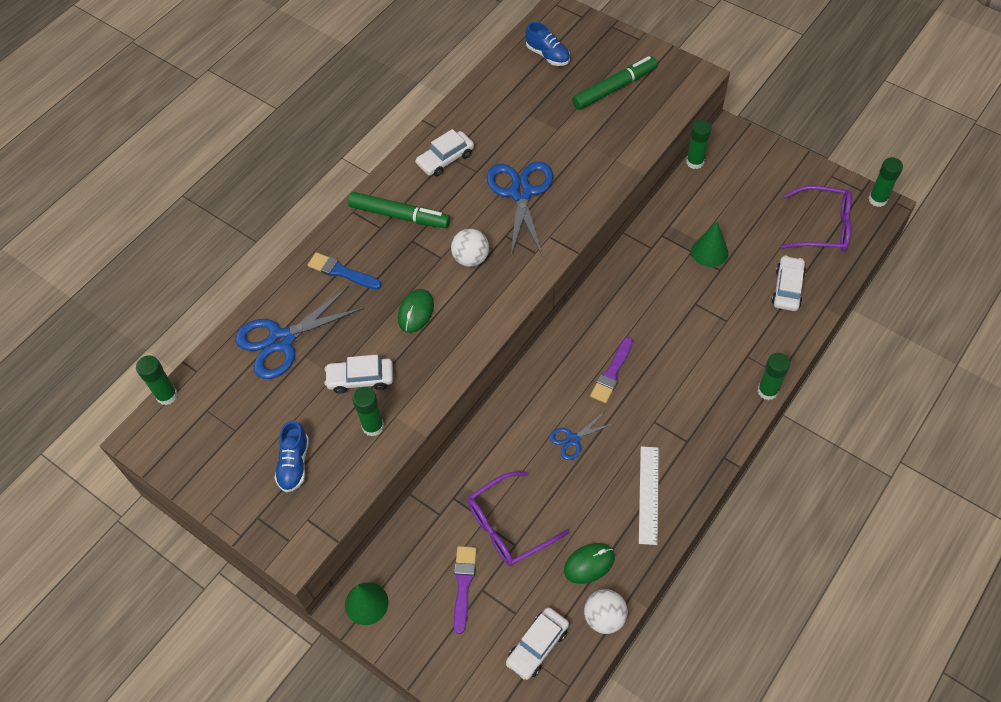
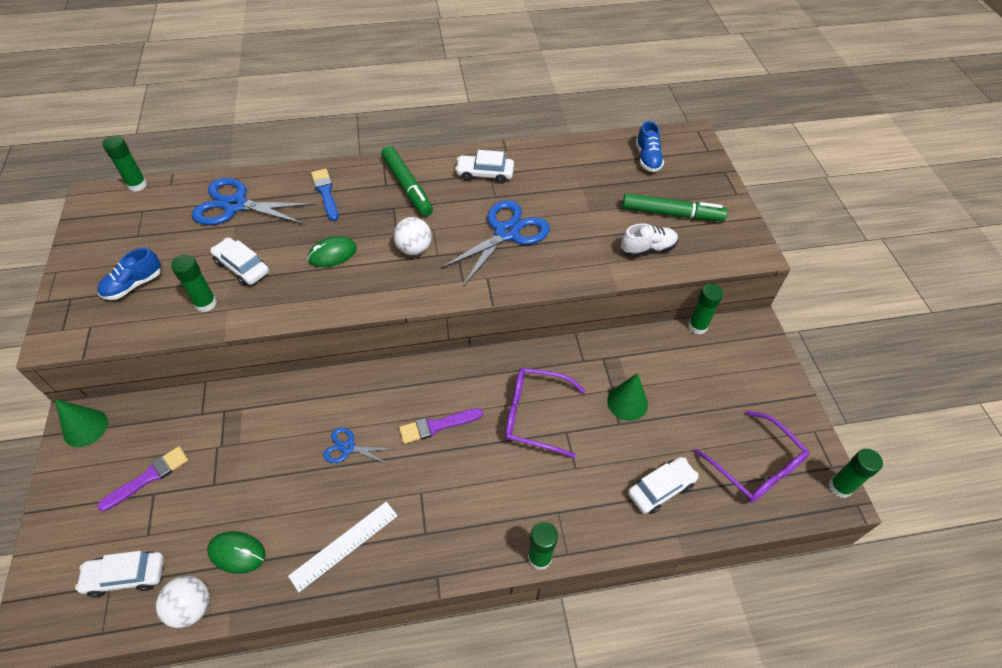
camera: 40 degrees right, 5 degrees down
(508, 526) = (227, 466): purple glasses -> purple glasses (534, 415)
(628, 128) = (647, 248): none -> white shoe

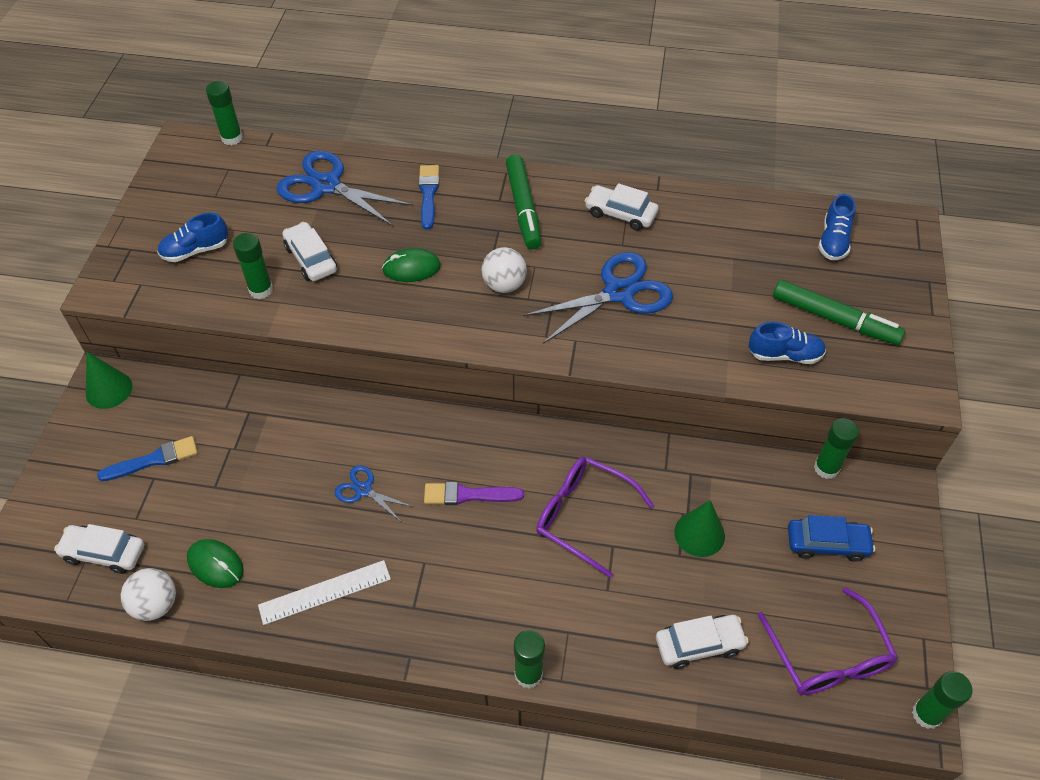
camera: 20 degrees right, 0 degrees up
(148, 477) = (154, 460): purple brush -> blue brush
(647, 248) = (784, 355): white shoe -> blue shoe
(720, 382) = (827, 544): none -> blue car

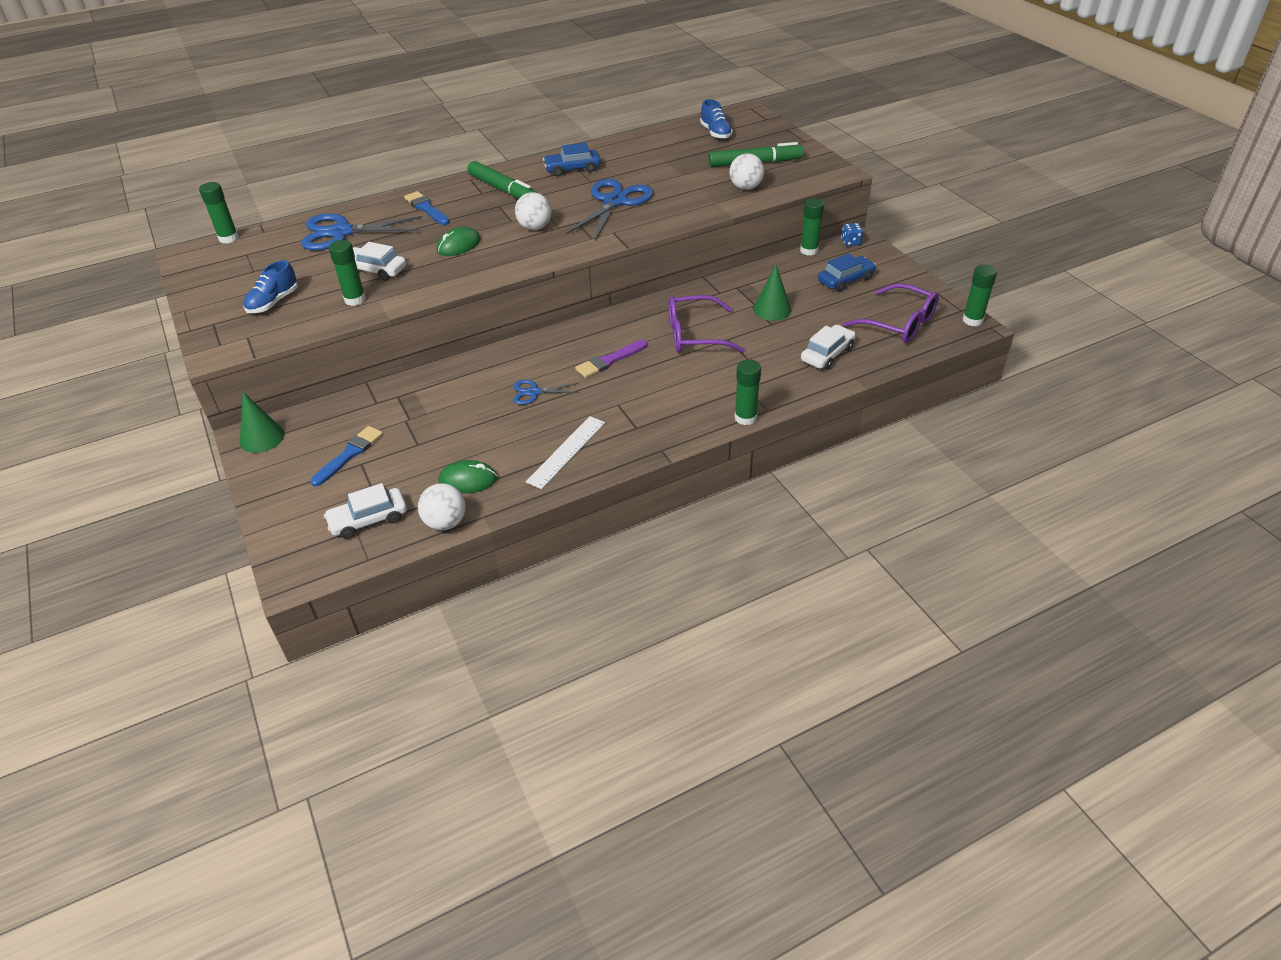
camera: 35 degrees left, 10 degrees down
(620, 214) = (572, 169): white car -> blue car
(784, 355) = (746, 187): blue shoe -> white ball
(890, 486) = (850, 242): none -> blue dice

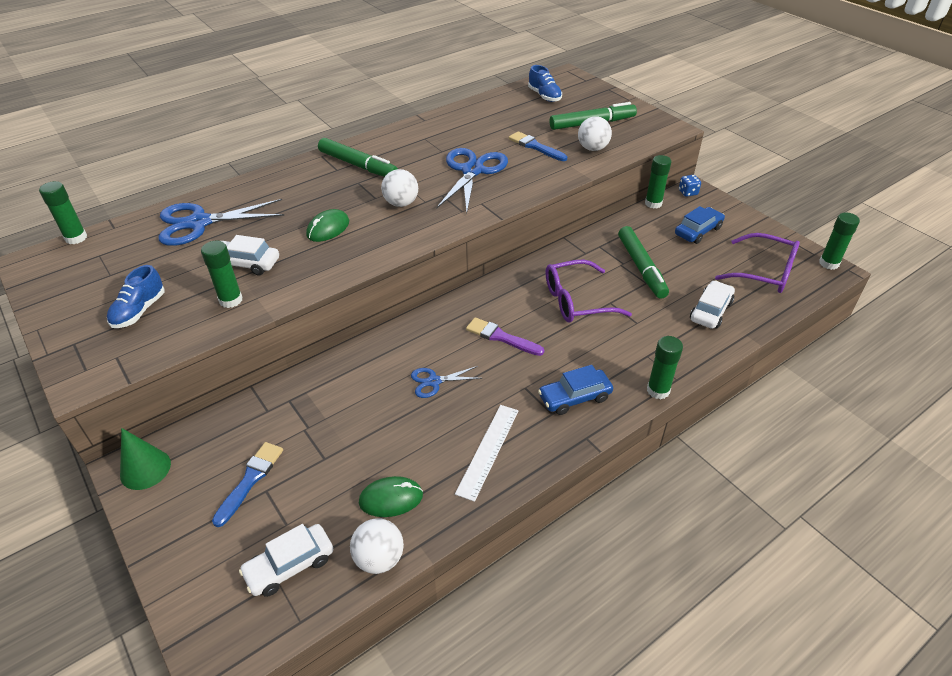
camera: 10 degrees left, 0 degrees up
(426, 208) = (284, 190): blue brush -> blue brush (535, 147)
(572, 169) = (420, 139): blue car -> blue car (574, 397)
(609, 360) = (501, 337): purple brush -> purple brush turned 75 degrees clockwise
(772, 309) = (641, 267): green cone -> green marker

